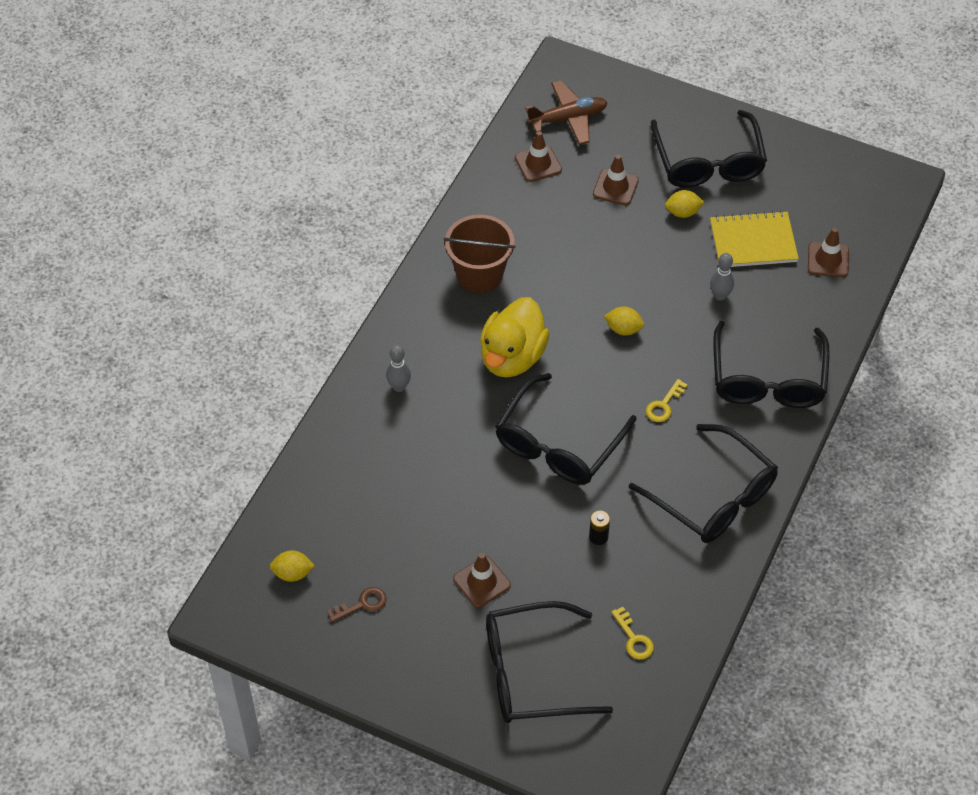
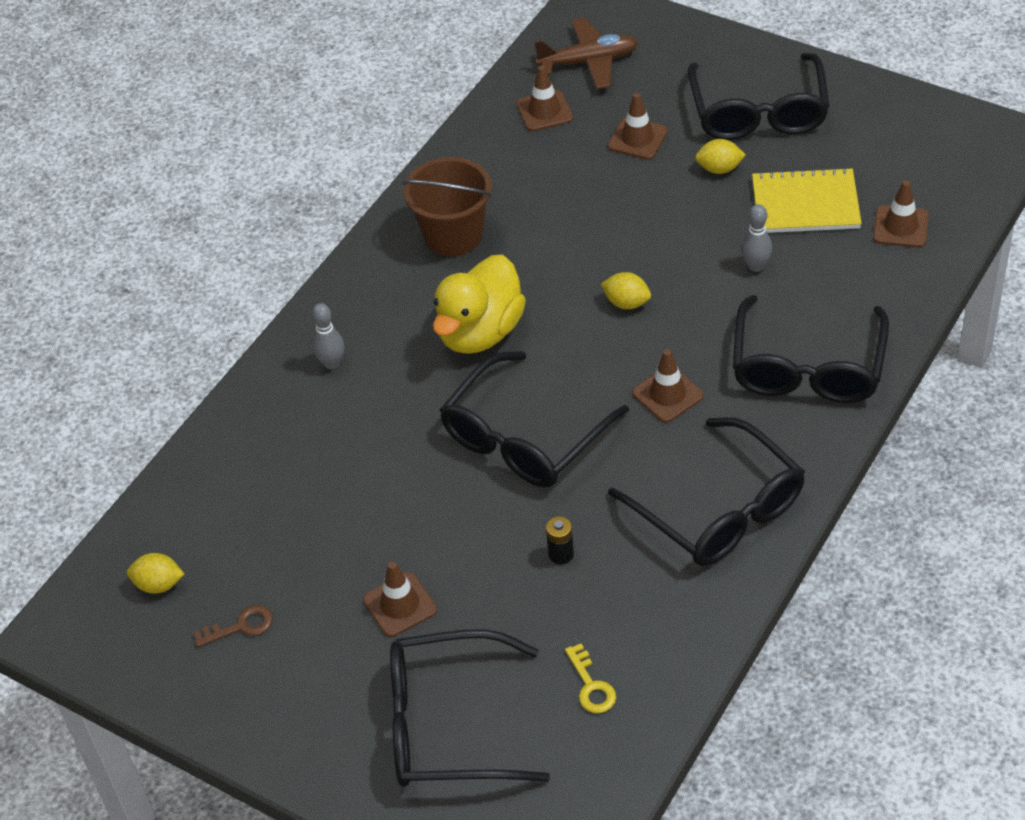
camera: 10 degrees right, 5 degrees down
(664, 405) = (667, 394): yellow key -> brown traffic cone

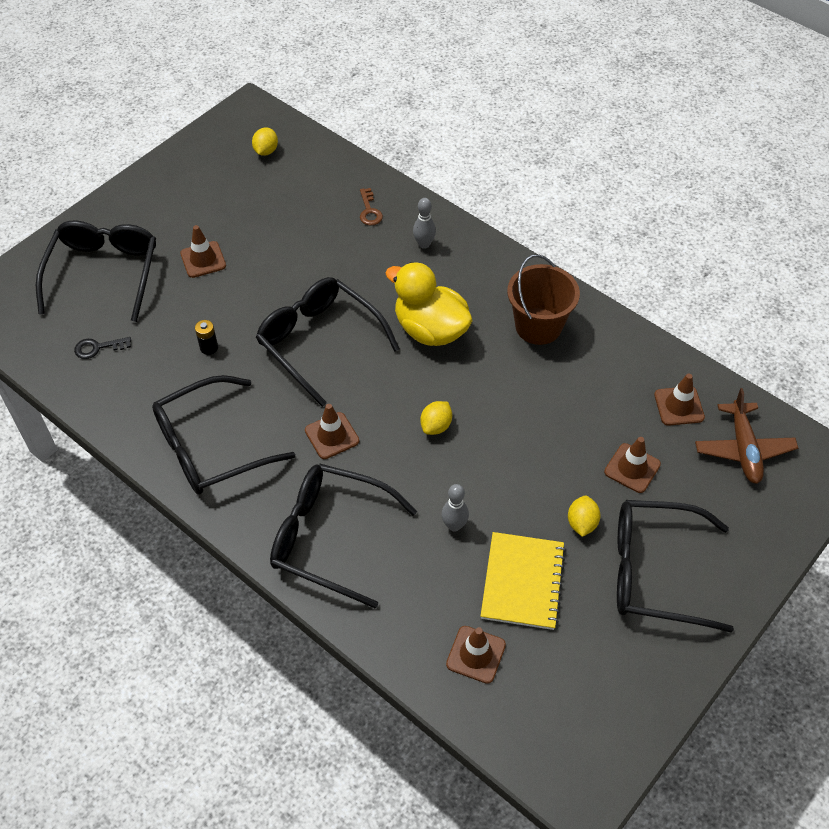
camera: 95 degrees right, 5 degrees up
(240, 626) = (219, 185): brown key -> brown key (369, 211)
(591, 686) = (98, 348): yellow key -> black key

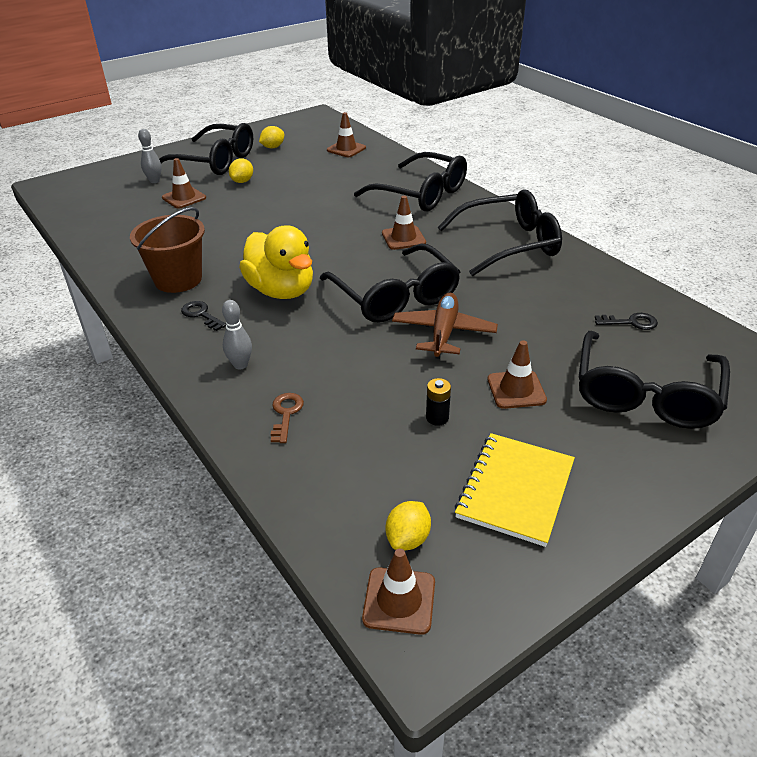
camera: 165 degrees left, 15 degrees down
(209, 348) = (509, 307): black battery -> black battery (437, 418)
(436, 426) = (314, 233): yellow lemon -> yellow lemon (273, 147)
(454, 525) = (330, 189): grey bowling pin -> grey bowling pin (154, 181)
(487, 287) = (201, 315): none -> black key
(522, 582) = (300, 166): yellow notebook -> yellow notebook (515, 490)
(679, 406) = (114, 220): brown traffic cone -> brown traffic cone (399, 600)
(743, 449) = (96, 197): brown plane -> brown plane (443, 333)

